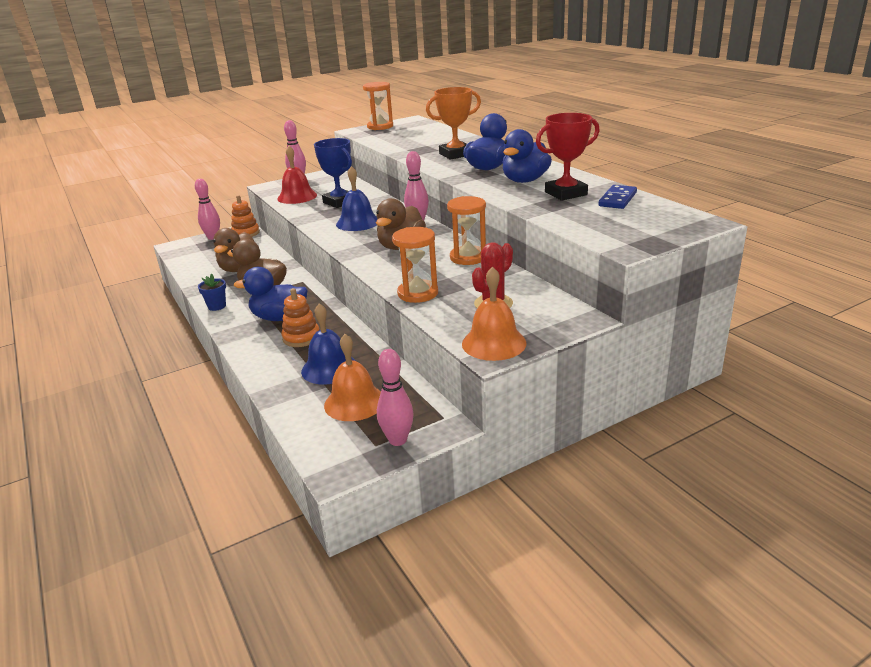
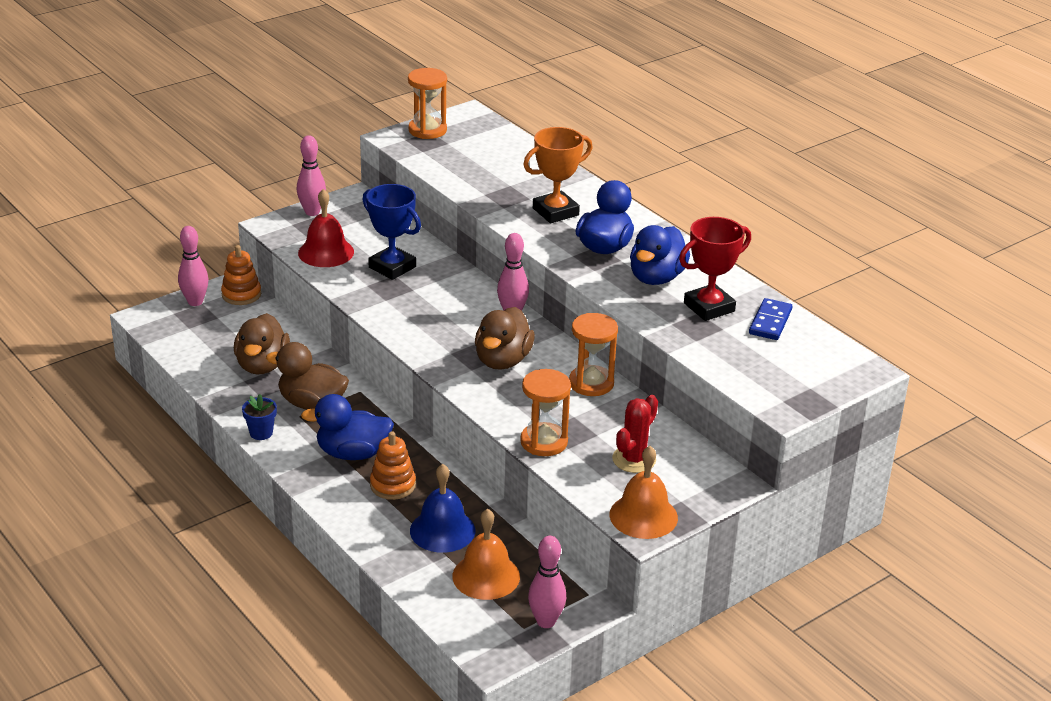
camera: 10 degrees left, 5 degrees up
(358, 222) = (432, 312): blue bell -> none

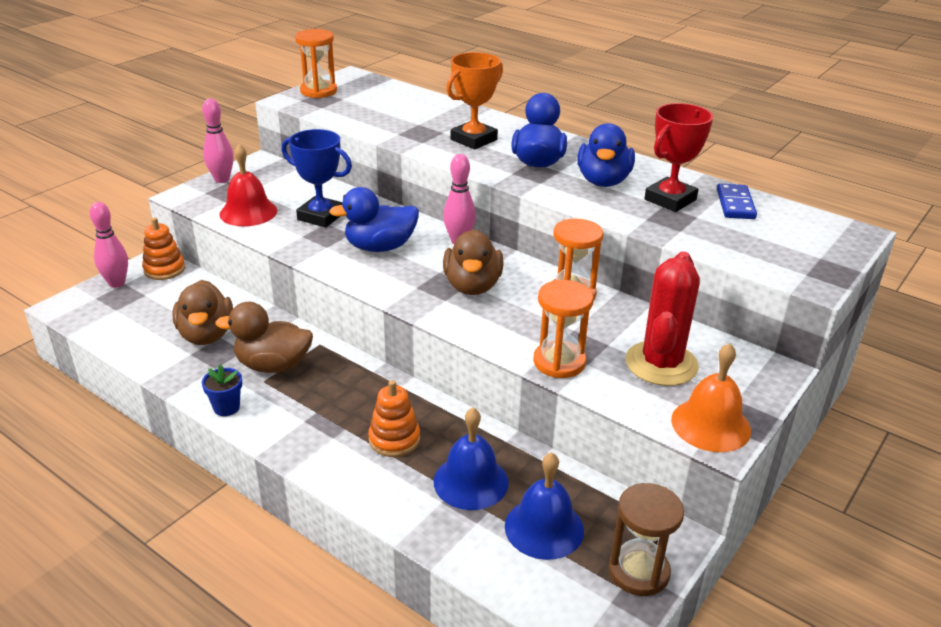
camera: 15 degrees left, 0 degrees up
(352, 453) = (336, 411): blue duck -> blue duck (380, 247)
(486, 576) = (544, 528): orange bell -> blue bell
(546, 621) = (638, 571): pink bowling pin -> brown hourglass
(634, 459) = (661, 364): red cactus -> red cactus, size x1.51

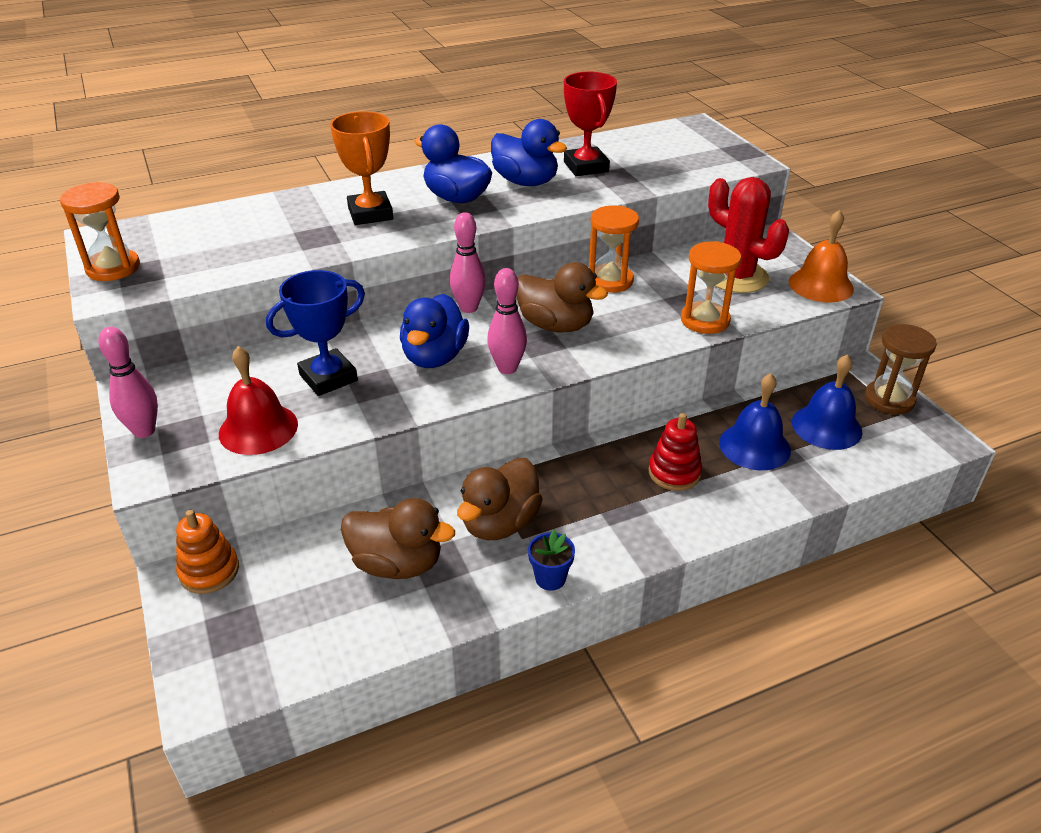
camera: 60 degrees left, 5 degrees up
(117, 283) = (197, 627): pink bowling pin -> pink bowling pin (507, 368)
(394, 439) = (674, 473): orange stacking toy -> red stacking toy
(735, 204) = (617, 146): blue domino -> none

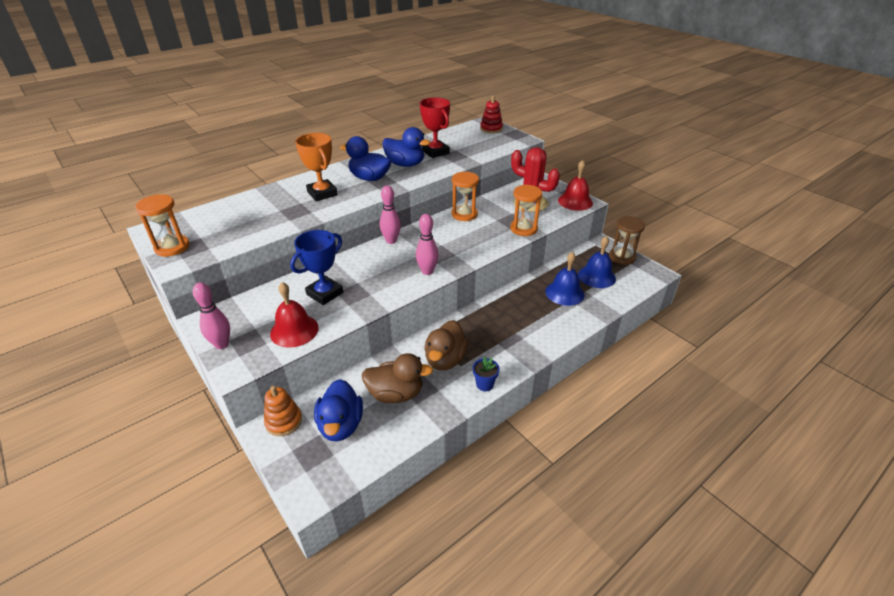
camera: 15 degrees left, 0 degrees up
(435, 357) = (383, 271): blue duck -> blue duck (341, 425)
(556, 325) = (444, 243): brown duck -> none
(674, 473) = (529, 314): red stacking toy -> red stacking toy (491, 129)
(821, 285) = (575, 201): orange bell -> red bell

